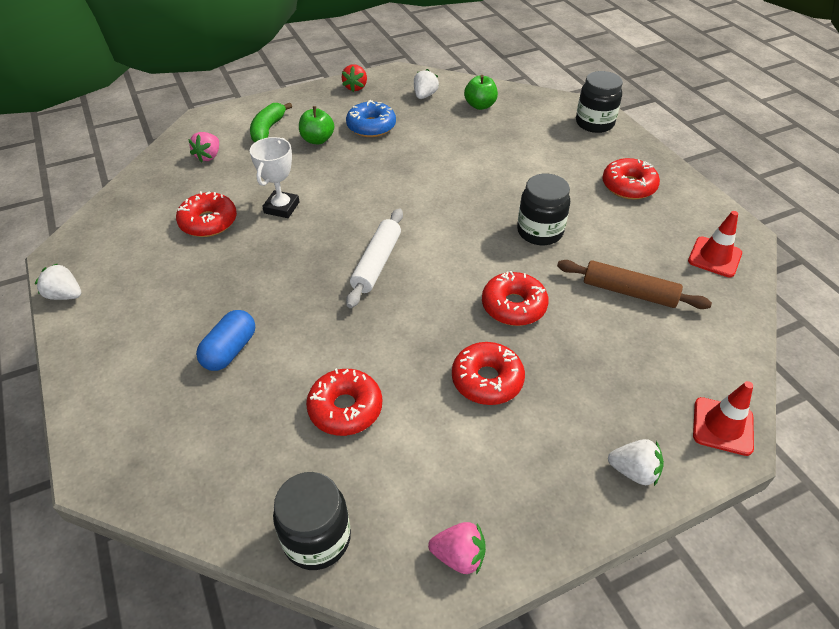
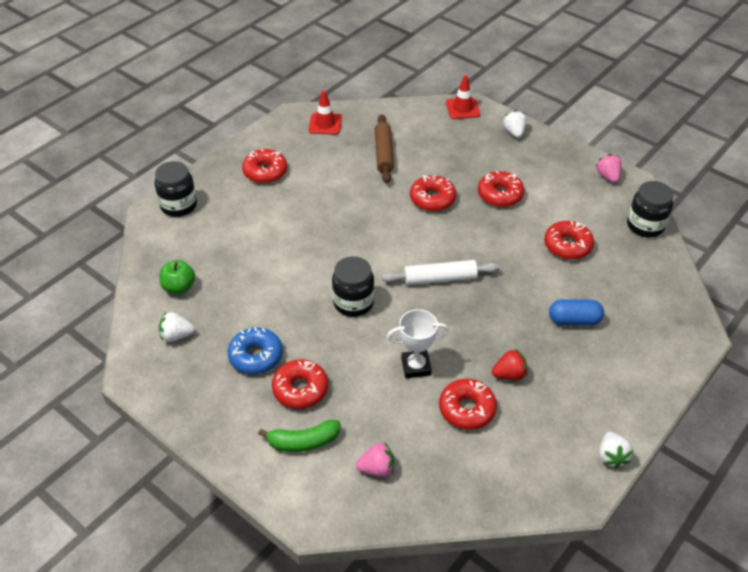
camera: 115 degrees left, 0 degrees up
(317, 140) = (300, 389): green apple -> red donut
(355, 87) = (182, 402): red strawberry -> red strawberry (509, 374)
(539, 232) = (349, 204): black jar -> black jar (353, 303)

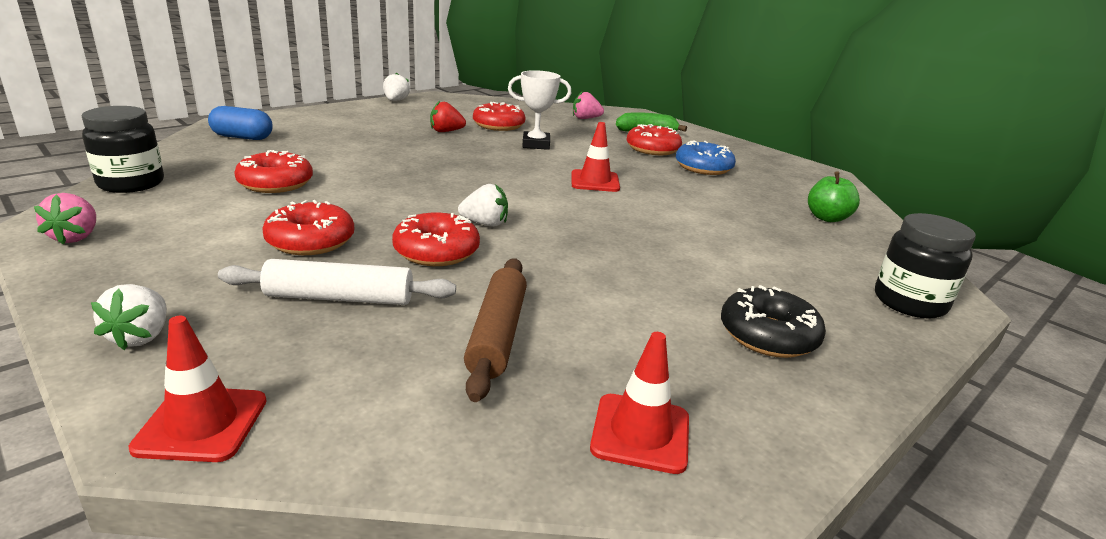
camera: 175 degrees left, 20 degrees down
(176, 335) = (800, 188): white strawberry -> white strawberry (485, 224)
(265, 172) = (768, 335): red donut -> black donut
(353, 303) = (595, 181): black jar -> red traffic cone
(440, 279) = (478, 183): white rolling pin -> white rolling pin (340, 297)
(574, 320) = (345, 143): blue capsule -> blue capsule (242, 137)

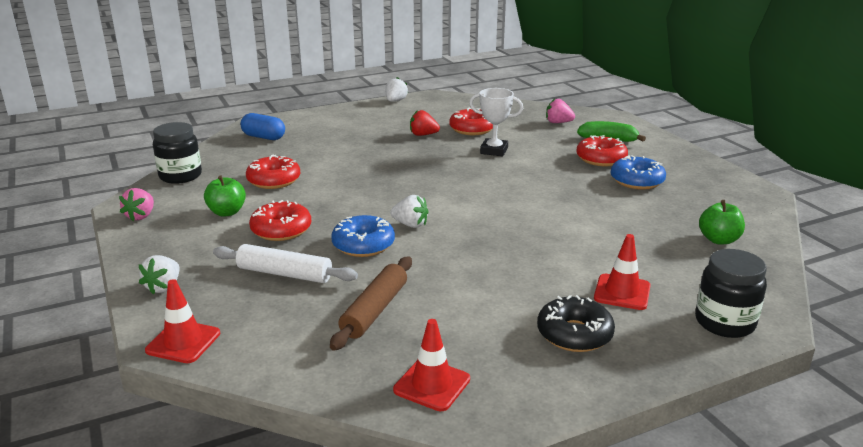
camera: 20 degrees right, 0 degrees up
(219, 224) = (227, 212): none -> green apple
(436, 251) = (363, 245): red donut -> blue donut
(595, 181) = (523, 191): red traffic cone -> red traffic cone (622, 292)

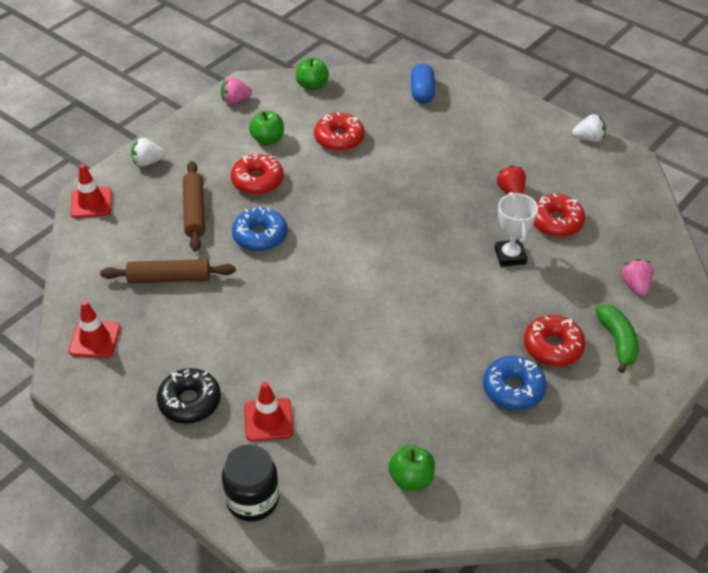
camera: 65 degrees right, 20 degrees up
(180, 176) = (312, 85): black jar -> green apple
(285, 273) = (194, 211): white rolling pin -> brown rolling pin
(410, 224) = (310, 251): white strawberry -> none

